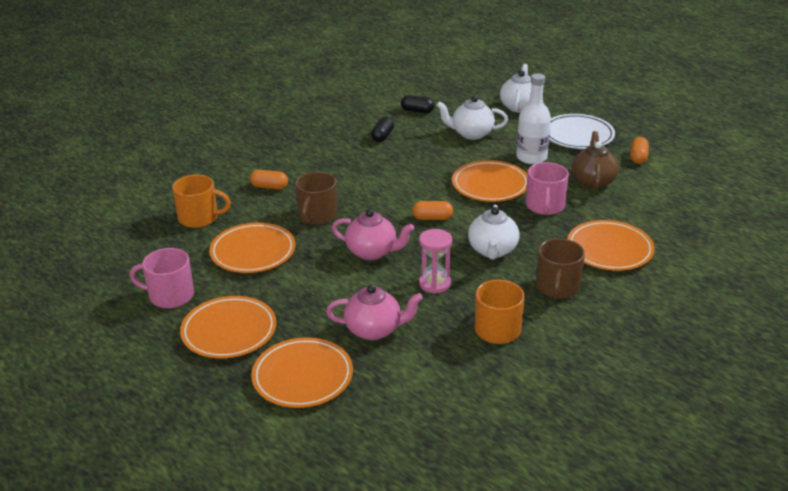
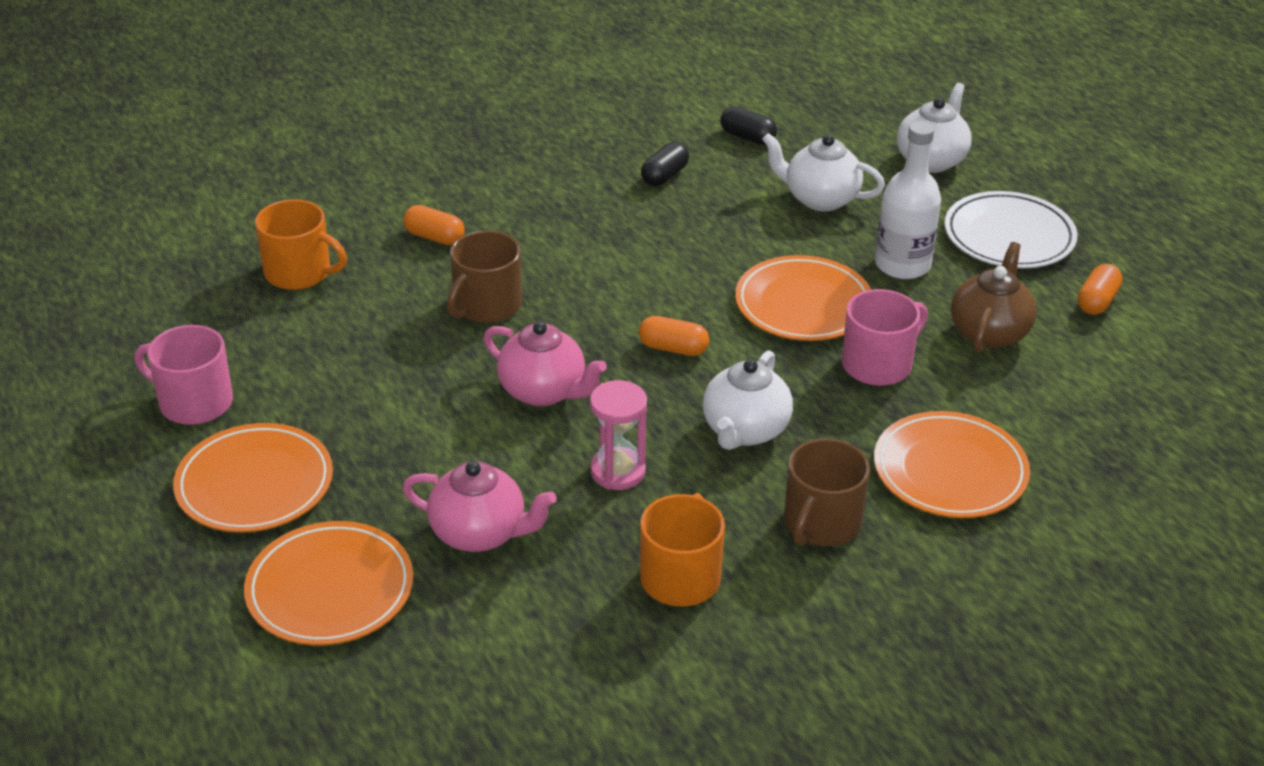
camera: 15 degrees right, 5 degrees up
(253, 252) = (354, 351): orange plate -> none
(545, 206) = (878, 364): pink mug -> pink mug turned 150 degrees counterclockwise

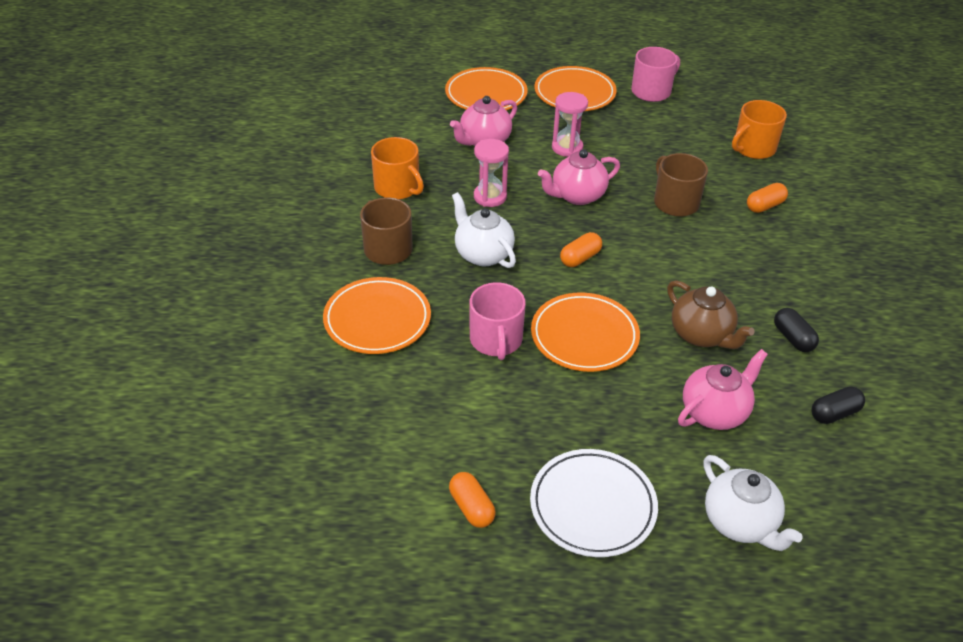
camera: 120 degrees right, 5 degrees up
(429, 439) = (567, 148): none -> pink hourglass
(820, 199) = (715, 412): white teapot -> pink teapot
(902, 265) = (596, 414): white bottle -> none
(989, 332) = (485, 417): brown teapot -> brown teapot (701, 335)

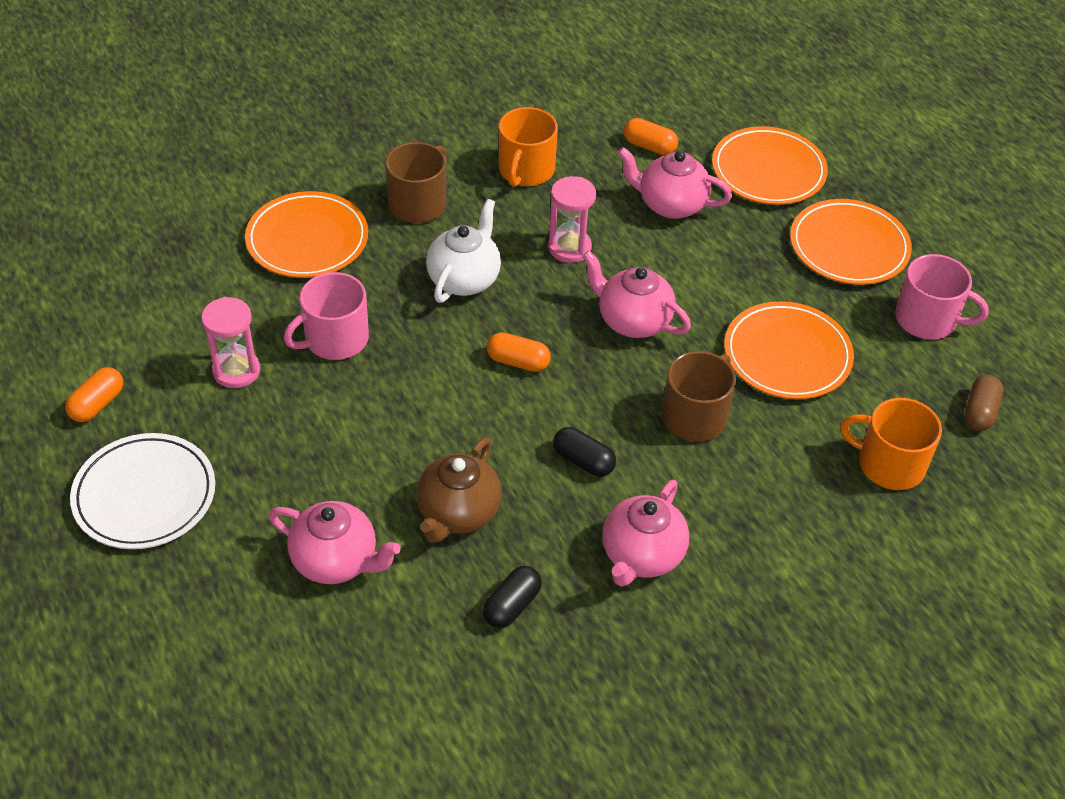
camera: 60 degrees right, 5 degrees up
(567, 148) = (722, 280): pink hourglass -> pink hourglass (236, 371)
(584, 336) = (388, 408): orange plate -> orange plate (787, 355)
(732, 104) = (979, 412): none -> brown capsule
(740, 522) = (182, 627): white teapot -> none
(765, 206) = (763, 510): orange capsule -> orange capsule (649, 146)
(777, 267) = (642, 556): none -> pink teapot
(834, 413) = (402, 679): black capsule -> black capsule (583, 461)

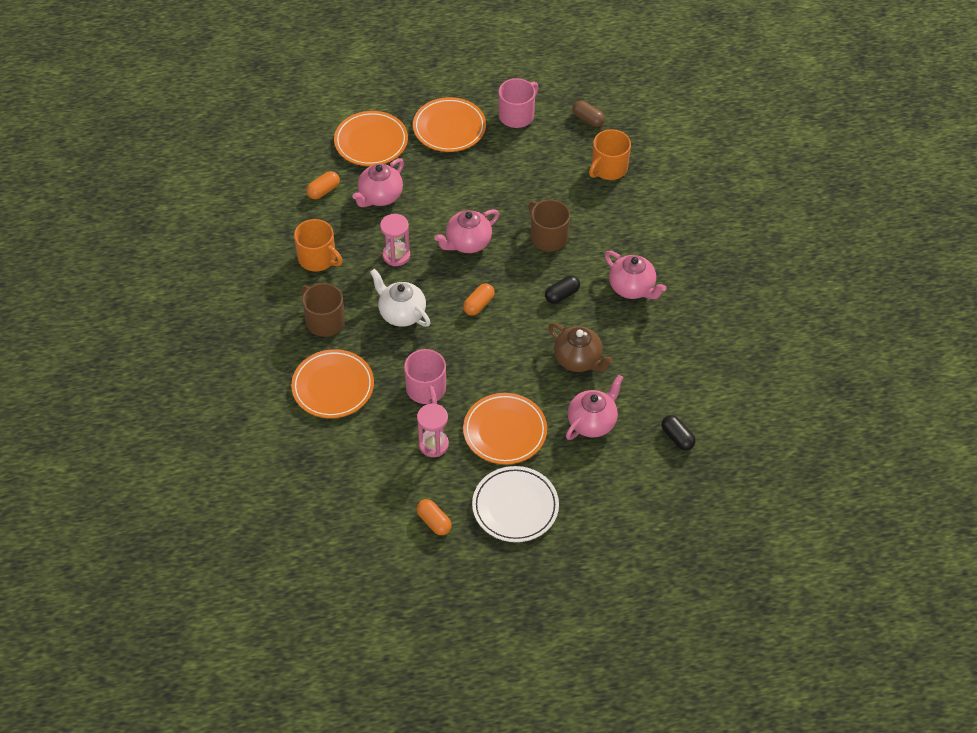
camera: 70 degrees left, 5 degrees up
(511, 605) = (646, 351): black capsule -> black capsule (677, 437)
(787, 355) = (519, 183): orange plate -> orange plate (505, 431)

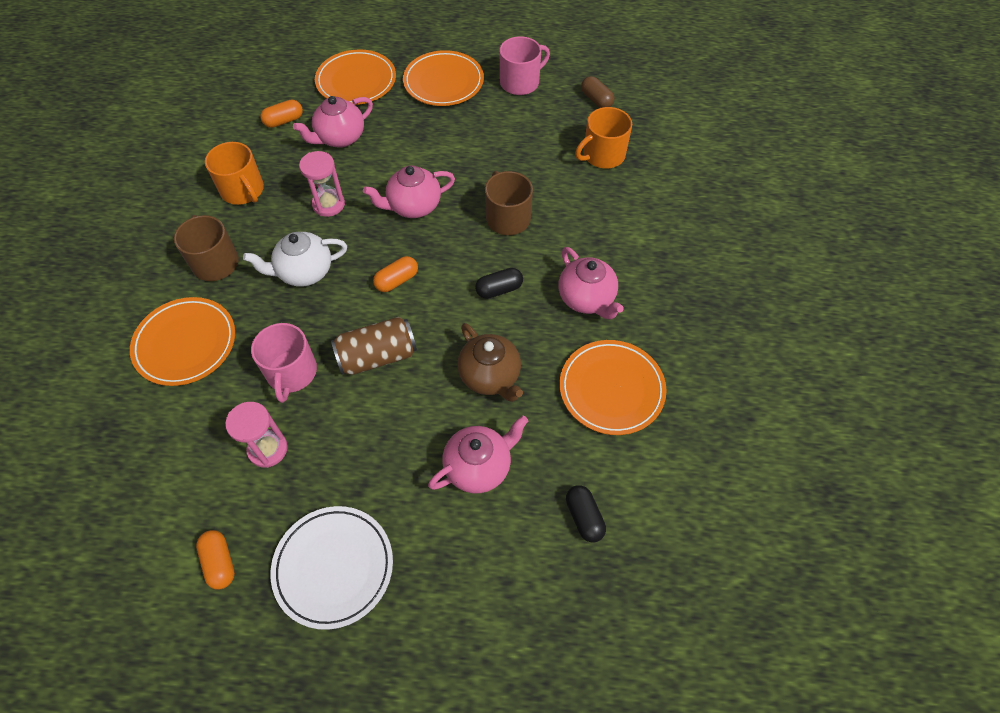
camera: 15 degrees right, 5 degrees up
(401, 313) = (304, 272): white teapot -> white teapot turned 75 degrees counterclockwise
(487, 364) = (377, 356): none -> brown can
(505, 431) = (363, 452): orange plate -> orange plate (611, 389)

